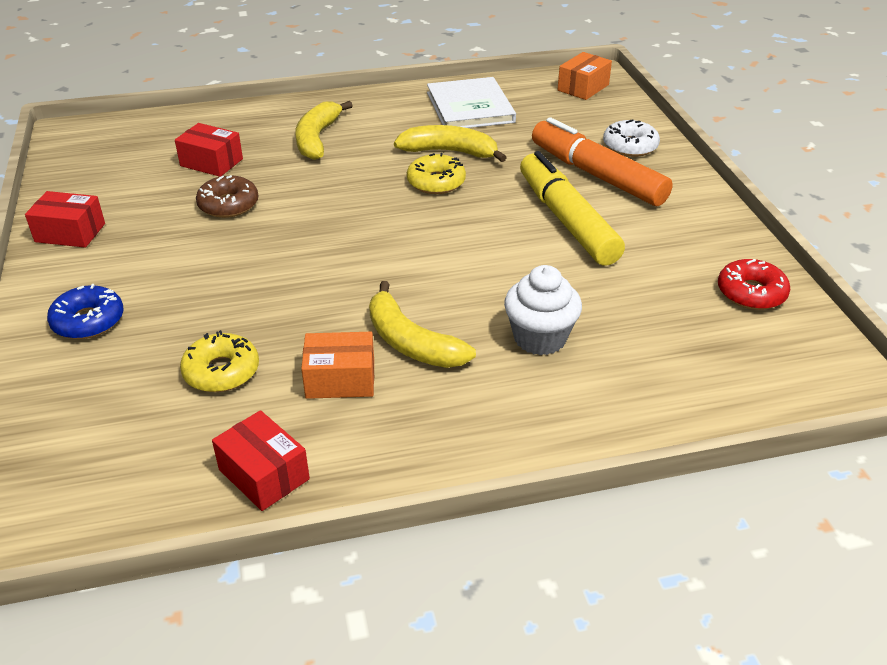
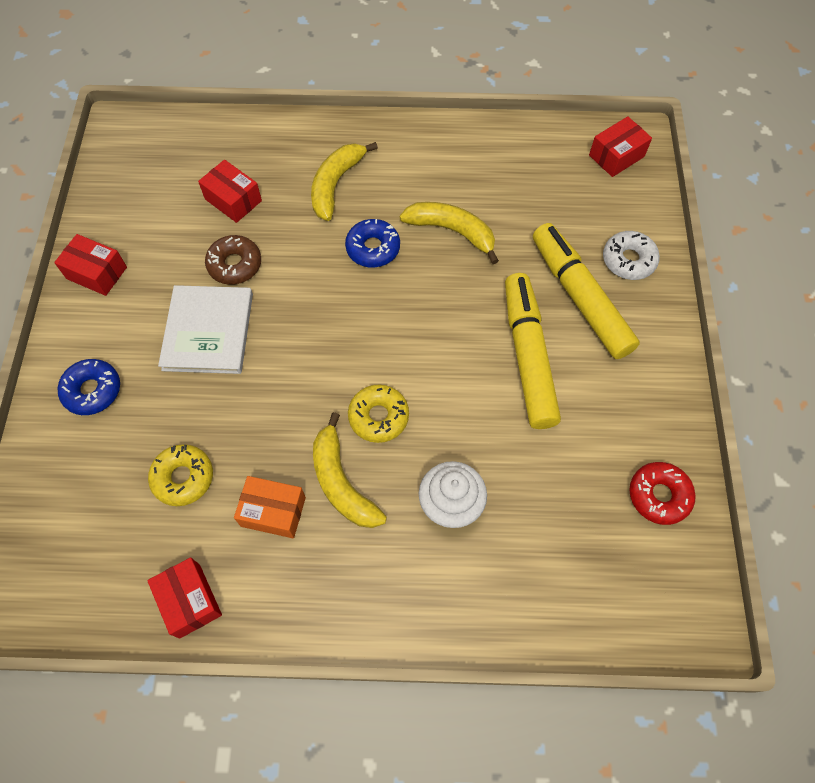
camera: 15 degrees right, 25 degrees up
(373, 173) = (373, 248): none -> blue donut
(436, 182) = (426, 274): yellow donut -> yellow donut (378, 417)
(470, 107) = (493, 165): white book -> white book (208, 331)
(583, 87) = (616, 156): orange box -> red box
(597, 175) = (580, 297): orange marker -> yellow marker

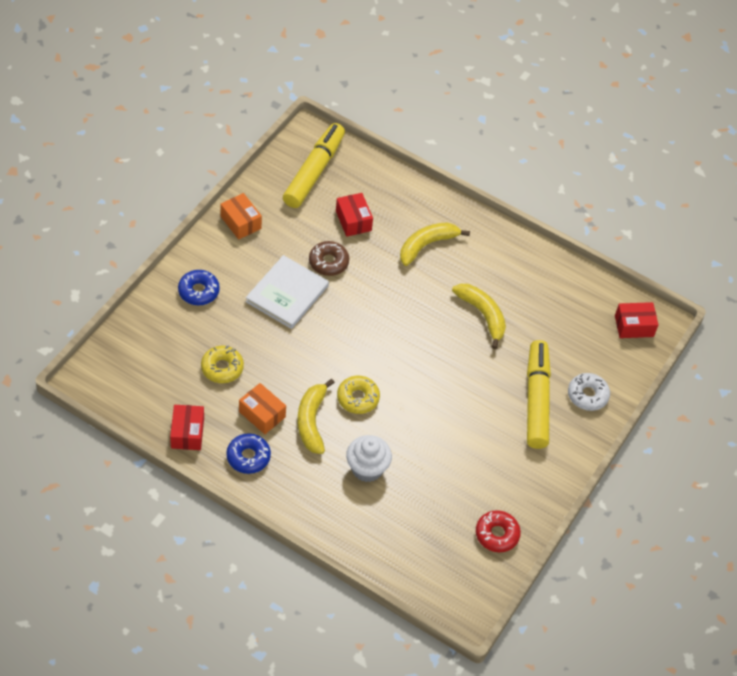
camera: 25 degrees right, 10 degrees down
(96, 273) = (241, 222): red box -> orange box
(373, 248) = (423, 298): blue donut -> blue donut (248, 457)
(528, 356) = (476, 415): yellow marker -> yellow marker (314, 171)

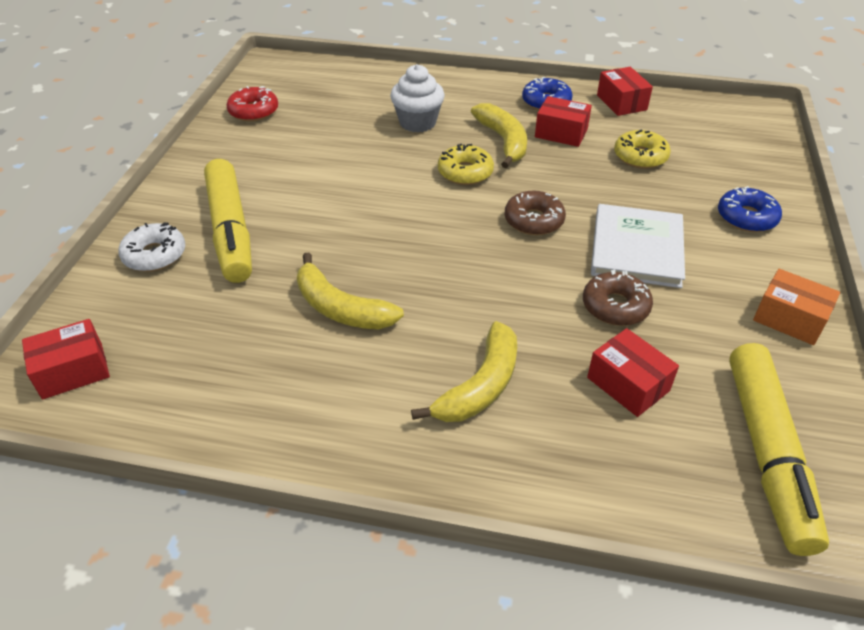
camera: 165 degrees right, 10 degrees down
(262, 414) = (561, 133): orange box -> red box
(336, 338) = (534, 220): none -> brown donut

